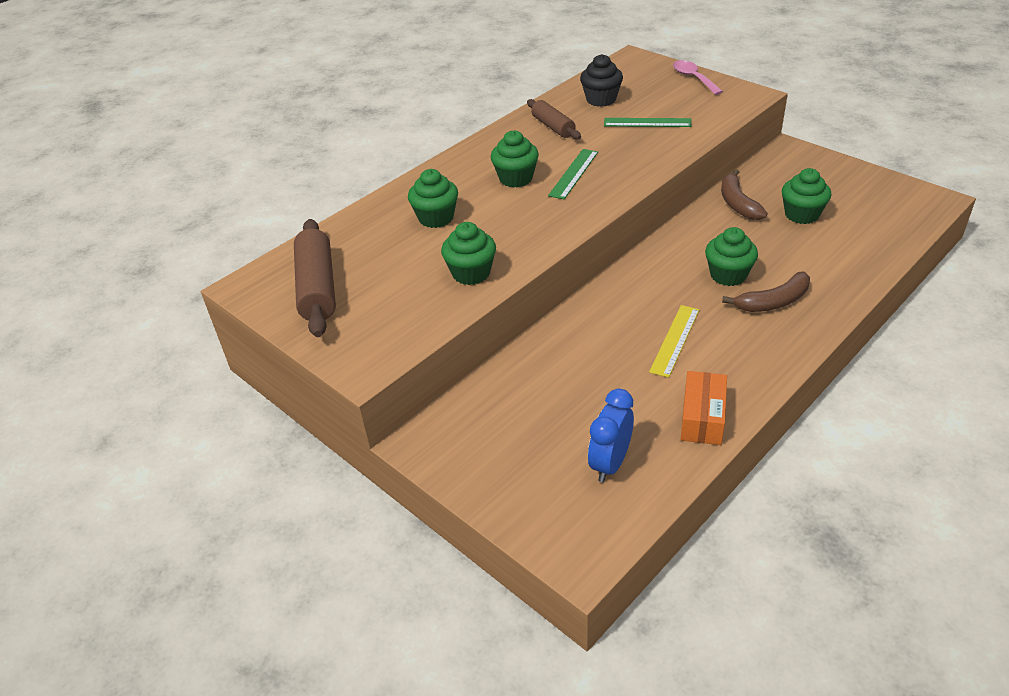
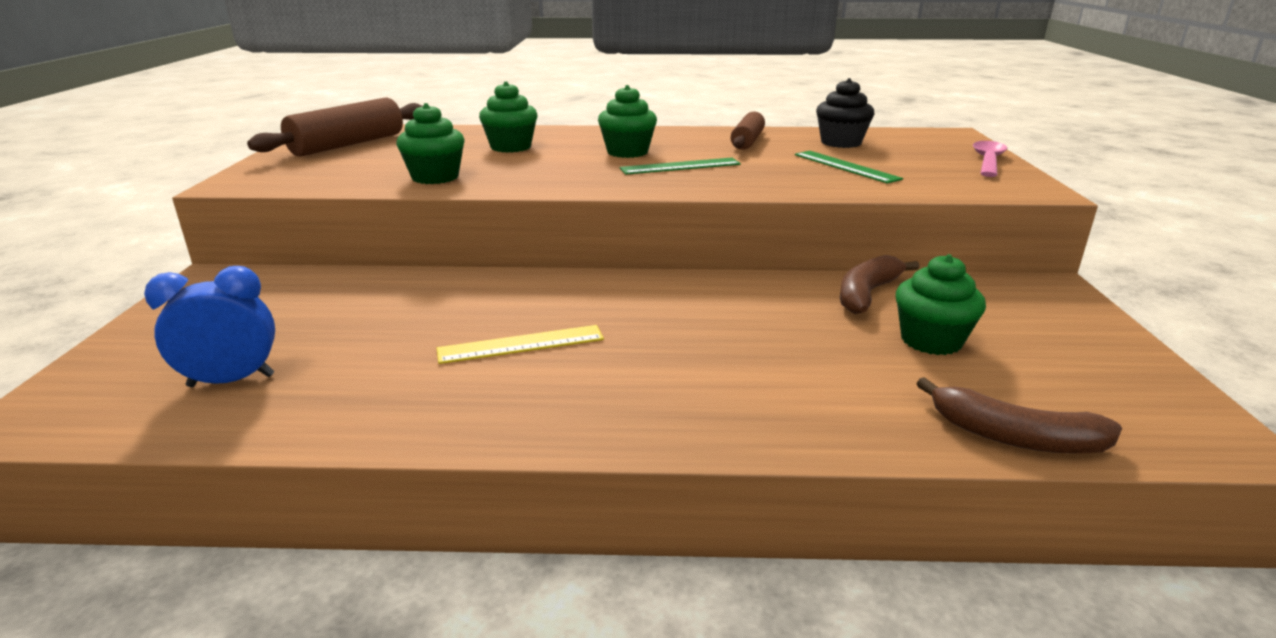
camera: 45 degrees right, 15 degrees down
(702, 418) = (371, 413): orange box -> none
(728, 275) = (705, 335): green cupcake -> none
(773, 302) = (695, 383): brown banana -> brown banana (1014, 437)

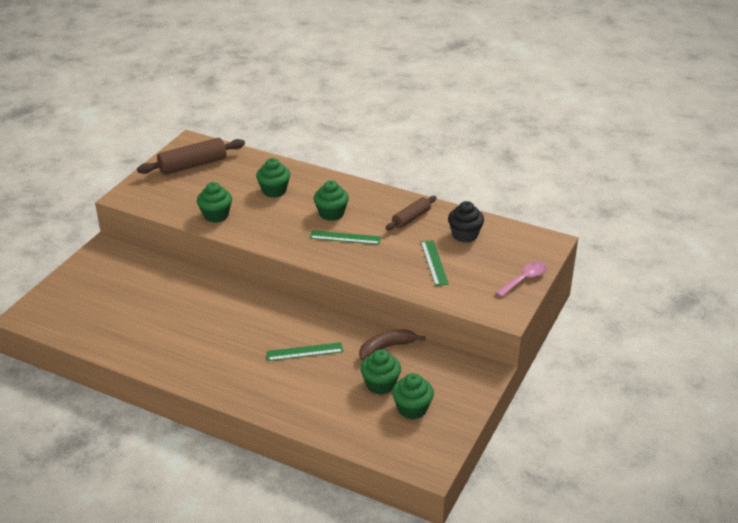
camera: 25 degrees right, 10 degrees up
(231, 381) = (93, 317): blue clock -> none
(521, 344) = (208, 331): yellow ruler -> none
(741, 330) = (305, 352): none -> green ruler
(1014, 437) = (351, 438): brown banana -> none
(1034, 359) = (412, 409): none -> green cupcake

